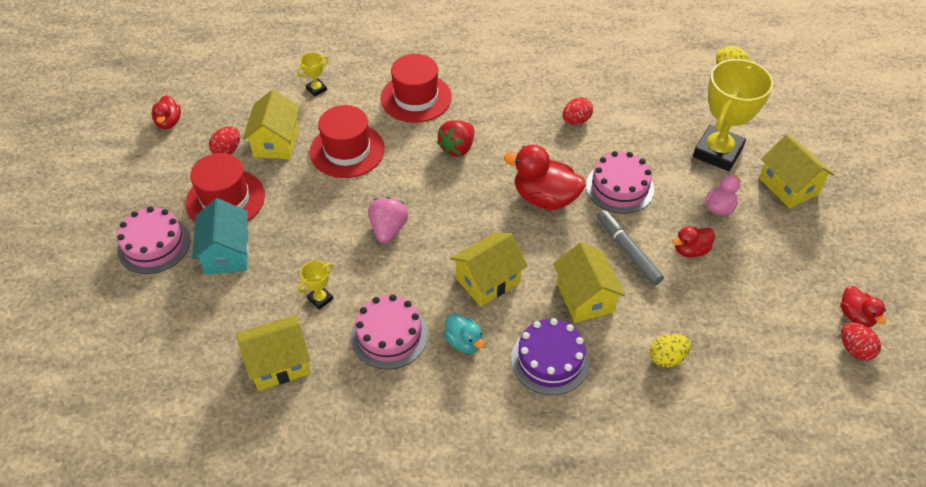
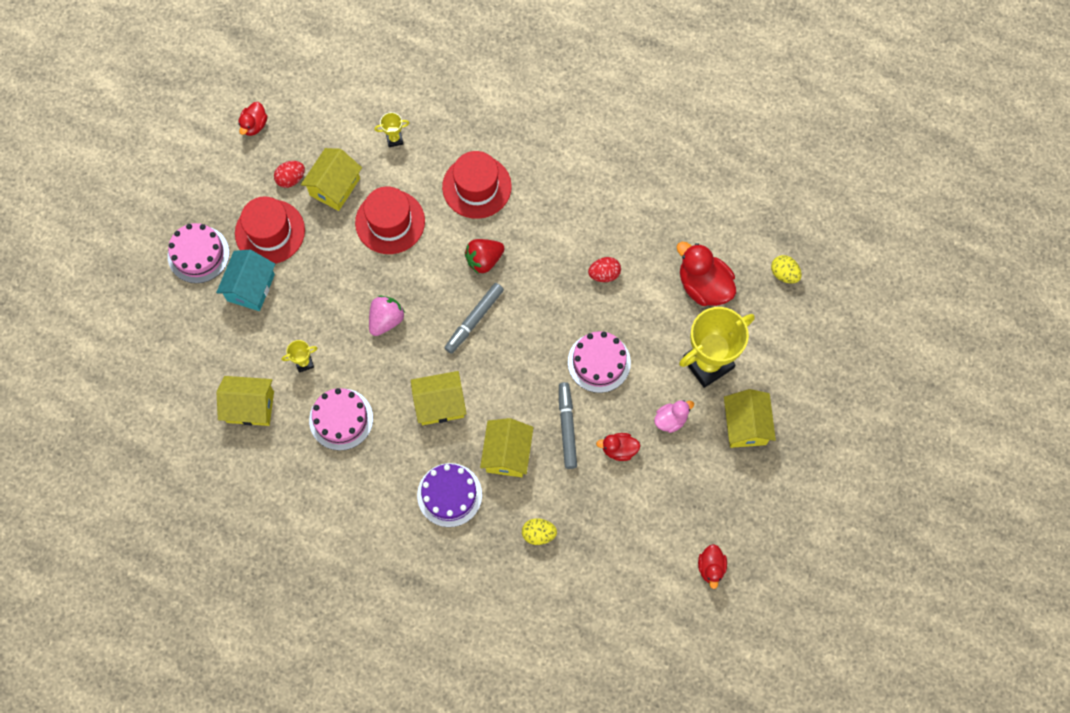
camera: 25 degrees right, 20 degrees up
(464, 342) = (394, 450): turquoise duck -> none
(477, 197) = (474, 320): none -> grey marker
(545, 198) = (529, 345): red duck -> red duck (703, 286)
(854, 349) = (688, 594): red egg -> none

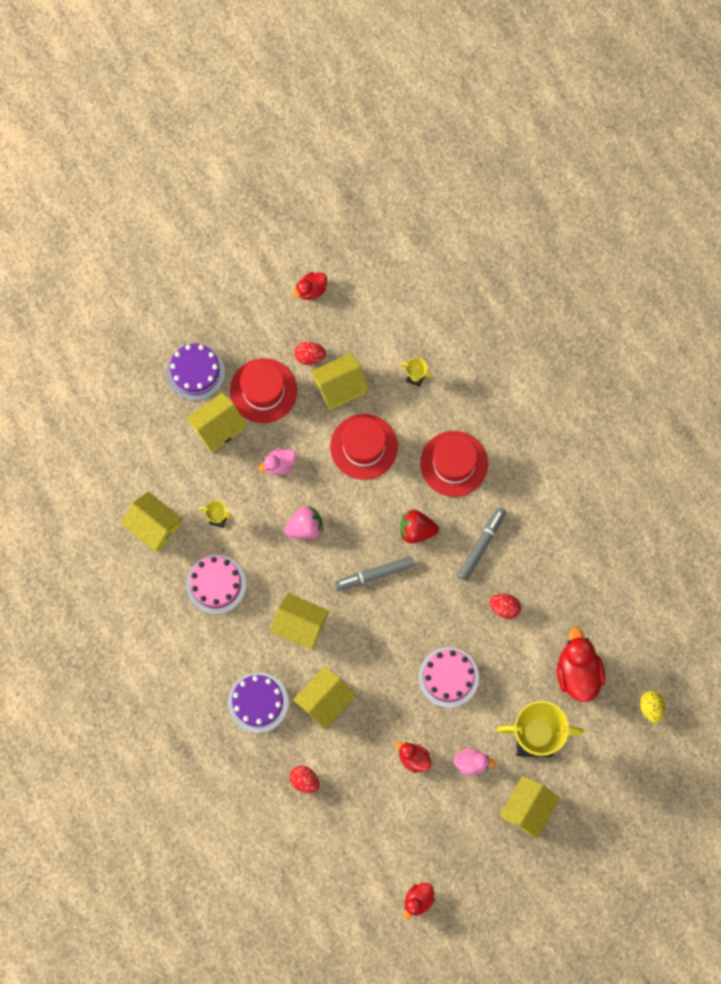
camera: 35 degrees right, 5 degrees up
(198, 254) = (195, 372): pink cake -> purple cake
(251, 287) = (218, 428): turquoise house -> yellow house
(327, 283) = (279, 464): none -> pink duck
(538, 534) = (304, 781): yellow egg -> red egg
(567, 427) = (386, 712): grey marker -> grey marker (481, 545)

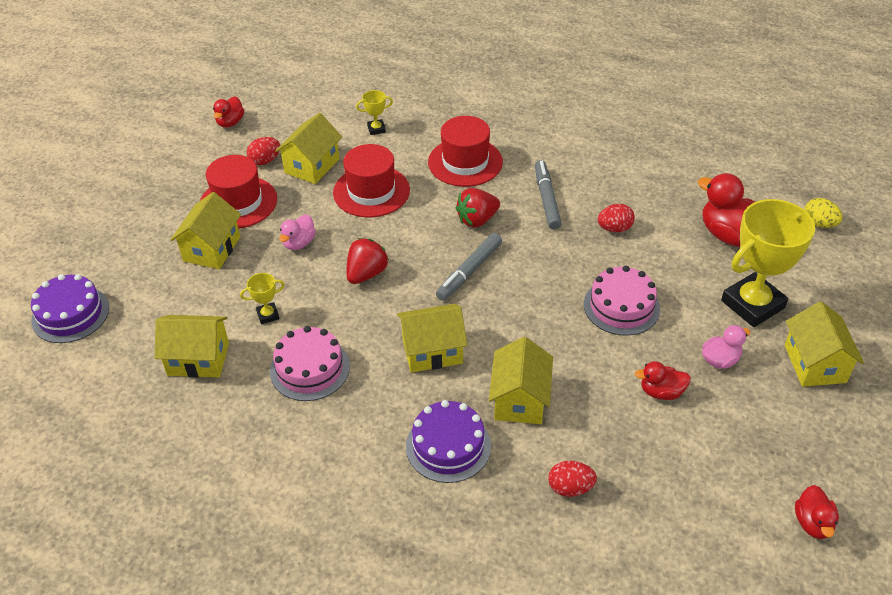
camera: 35 degrees left, 30 degrees down
(195, 372) = (156, 222): purple cake -> purple cake (70, 314)
(305, 527) = (366, 274): pink strawberry -> red strawberry

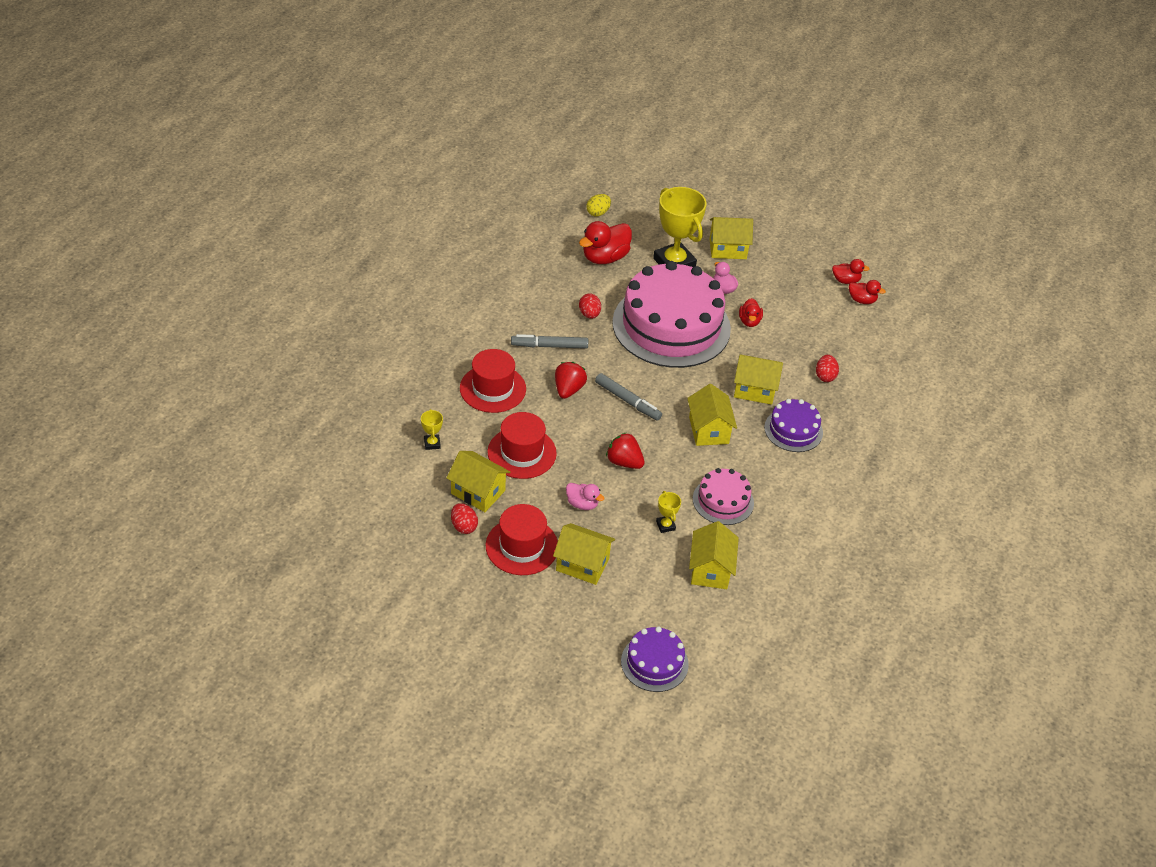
camera: 90 degrees left, 0 degrees up
(230, 122) = (395, 554): red duck -> red duck (862, 300)
(477, 220) = (568, 389): red strawberry -> red strawberry turned 135 degrees counterclockwise
(621, 306) = (671, 325): pink cake -> pink cake, size x2.14

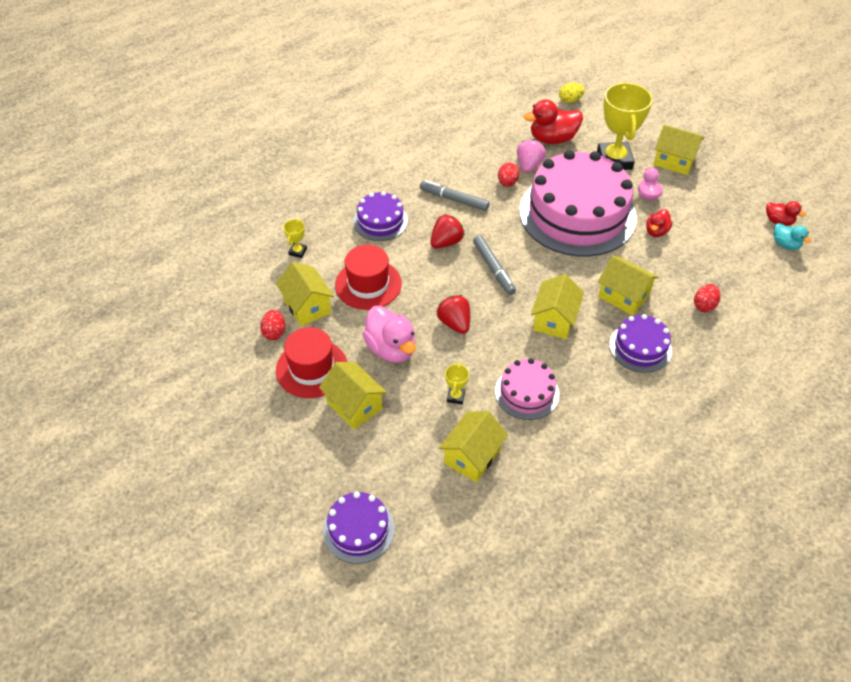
camera: 30 degrees right, 5 degrees up
(492, 388) = (380, 221): red hat -> purple cake
(582, 504) = (391, 349): pink duck -> pink duck, size x1.78
(599, 291) = (529, 166): none -> pink strawberry
(862, 300) = (785, 244): red duck -> turquoise duck

